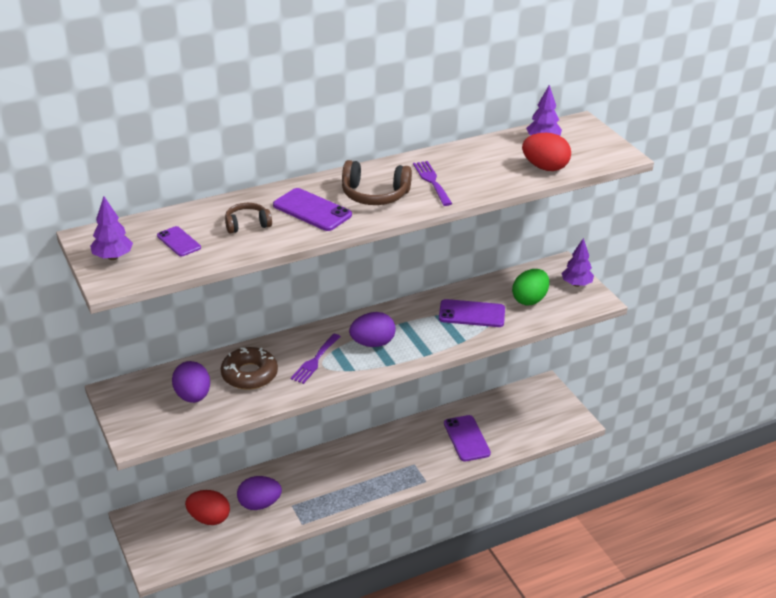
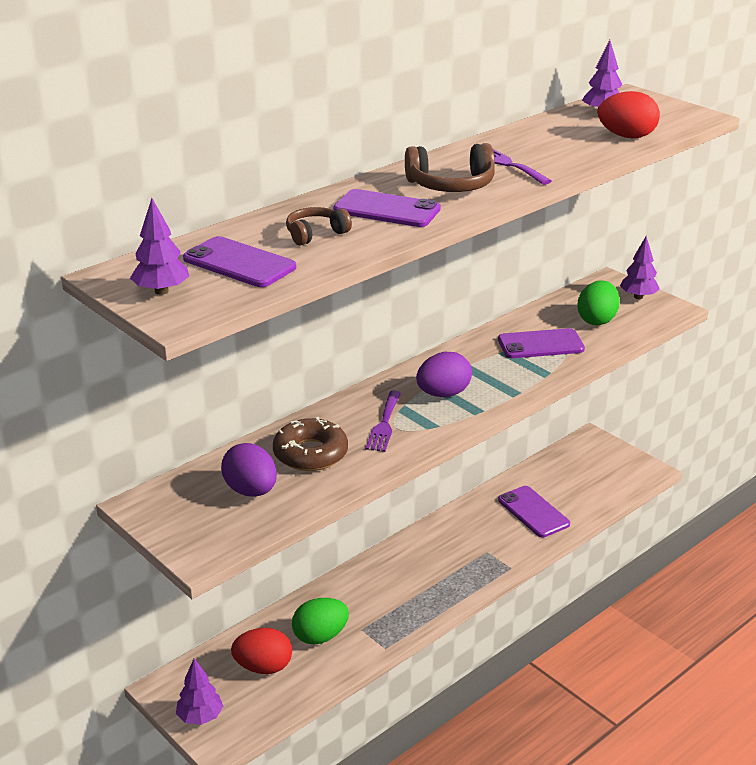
camera: 15 degrees left, 5 degrees down
(150, 545) = (200, 717): none -> purple tree
(178, 242) = (239, 263): purple phone -> purple phone, size x1.65
(259, 504) = (320, 636): purple egg -> green egg

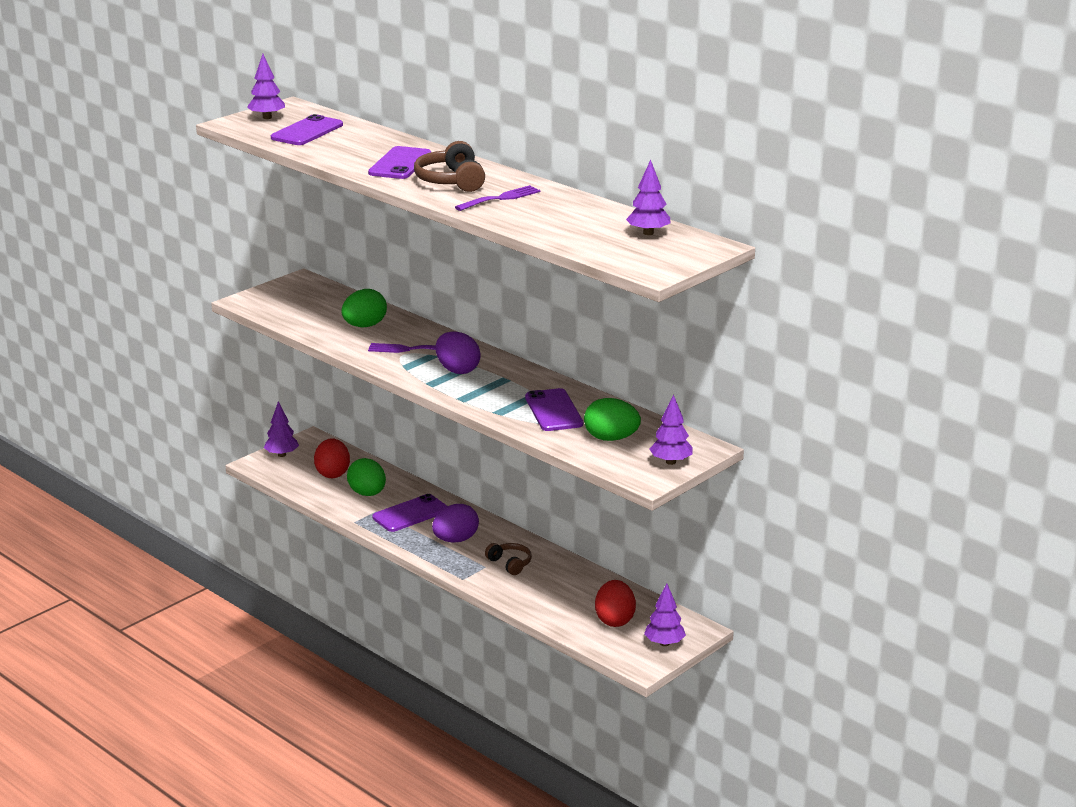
camera: 85 degrees right, 5 degrees down
(251, 491) = (316, 310): purple egg -> purple egg (455, 540)
(310, 453) = (364, 326): brown donut -> green egg
(315, 234) = (355, 147): brown headphones -> brown headphones (510, 563)
(533, 512) = (552, 591): purple phone -> purple phone (410, 514)
(614, 456) = (664, 643): none -> purple tree
(626, 136) = (583, 240): red egg -> red egg (614, 620)

